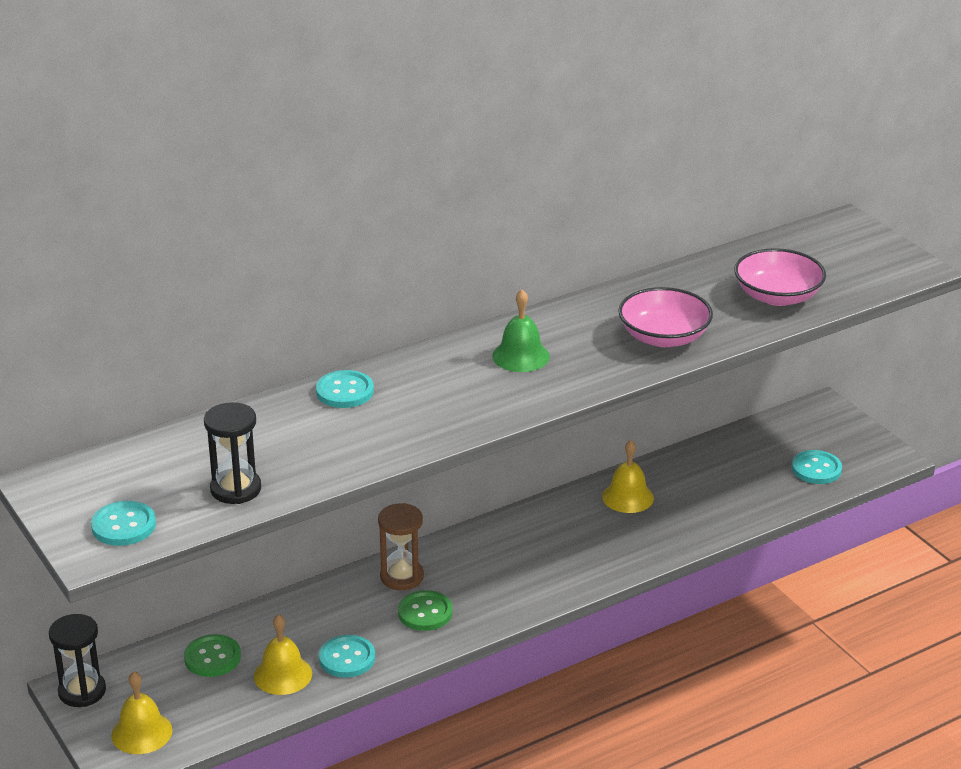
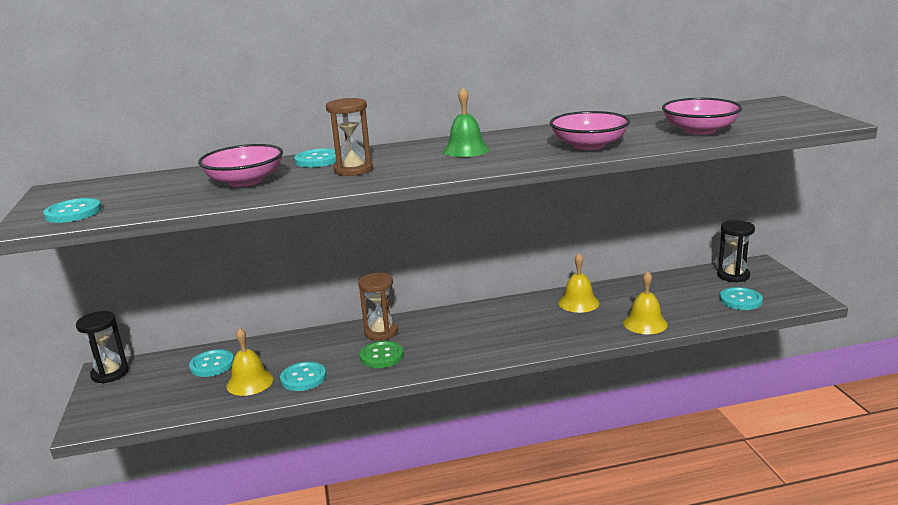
camera: 20 degrees right, 10 degrees down
(141, 732) = (122, 405): yellow bell -> yellow bell (645, 323)
(212, 657) = (212, 365): green button -> turquoise button
(236, 489) = (177, 200): black hourglass -> black hourglass (733, 275)
(288, 444) = (245, 181): none -> pink bowl
(408, 409) = (353, 170): none -> brown hourglass

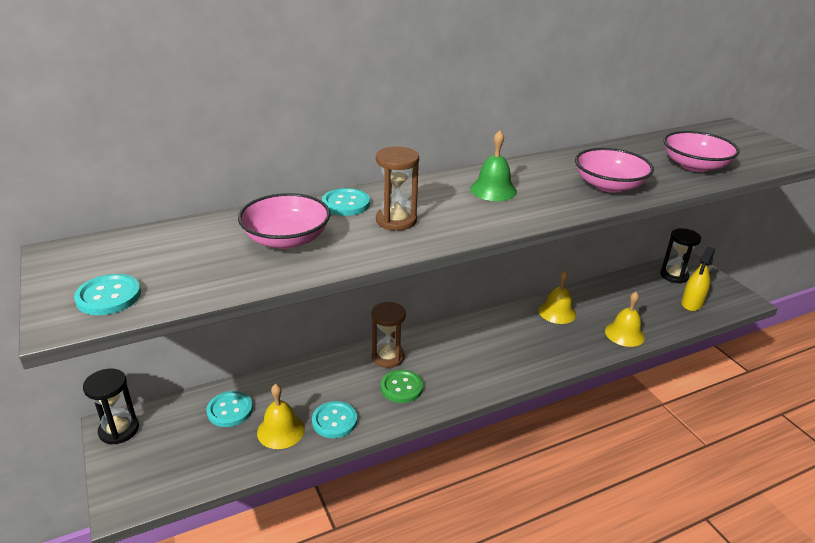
camera: 15 degrees left, 10 degrees up
(740, 300) = (692, 304): turquoise button -> yellow spray bottle

